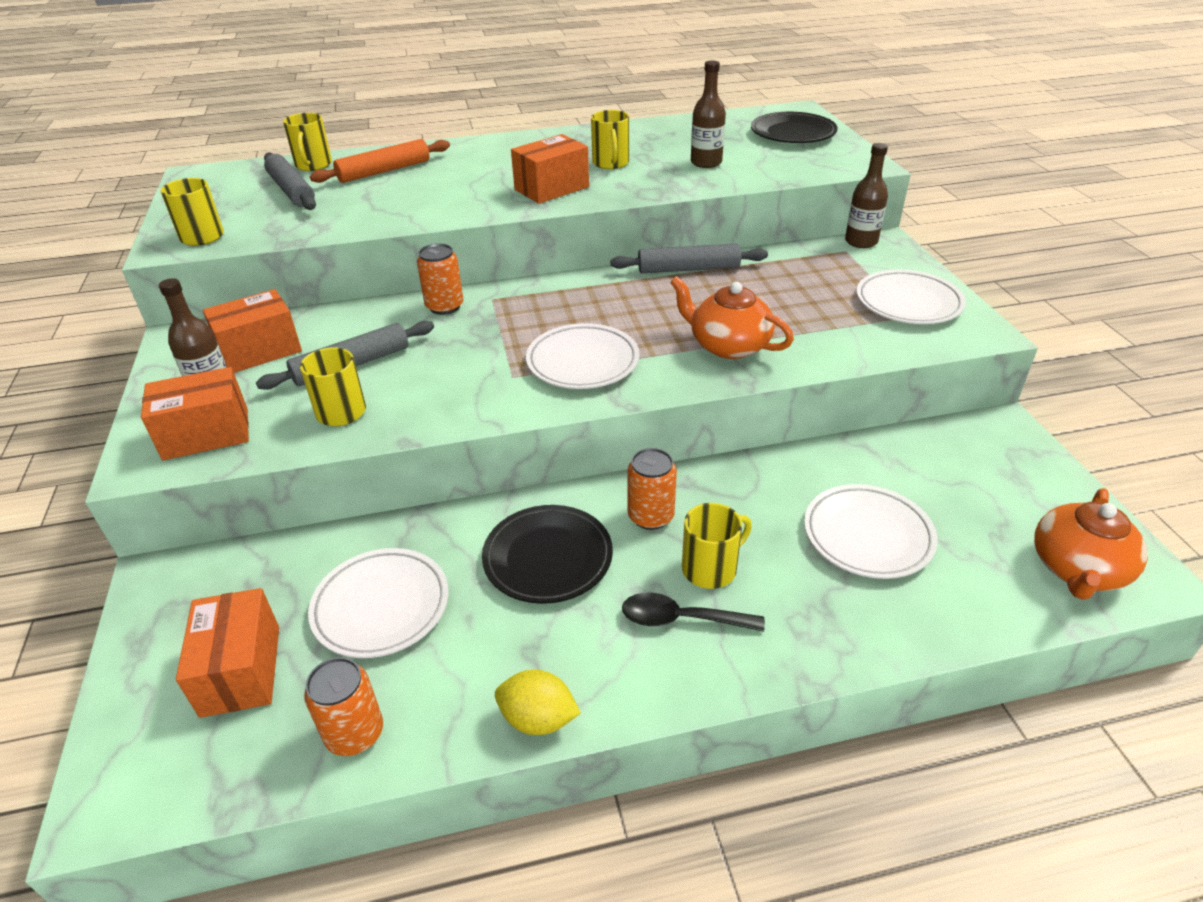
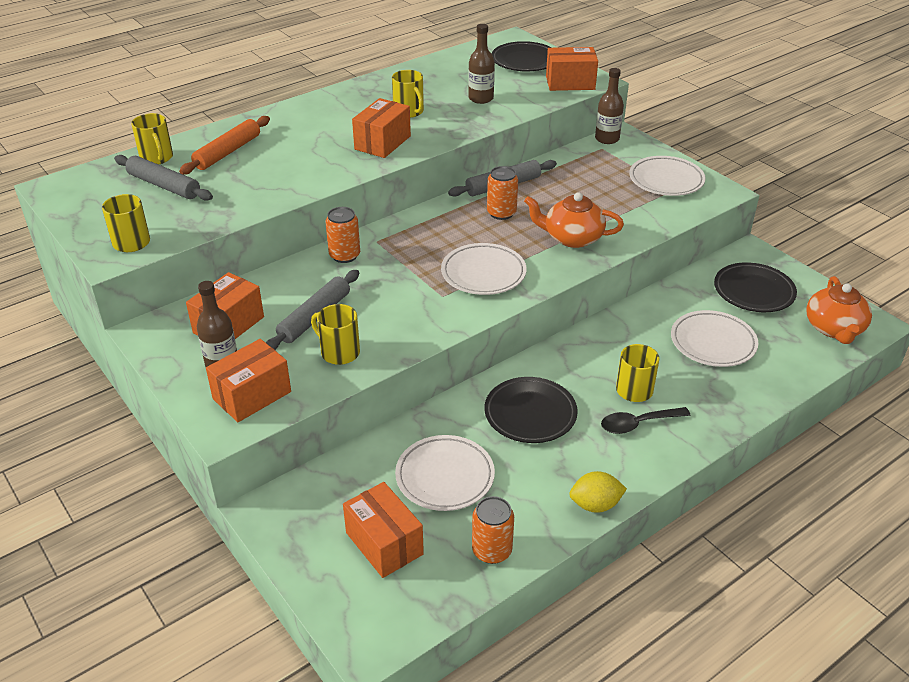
camera: 25 degrees left, 0 degrees up
(650, 516) = (576, 368): orange can -> orange can (501, 213)
(831, 162) = (570, 83): none -> orange box
(975, 481) = (753, 291): none -> black plate

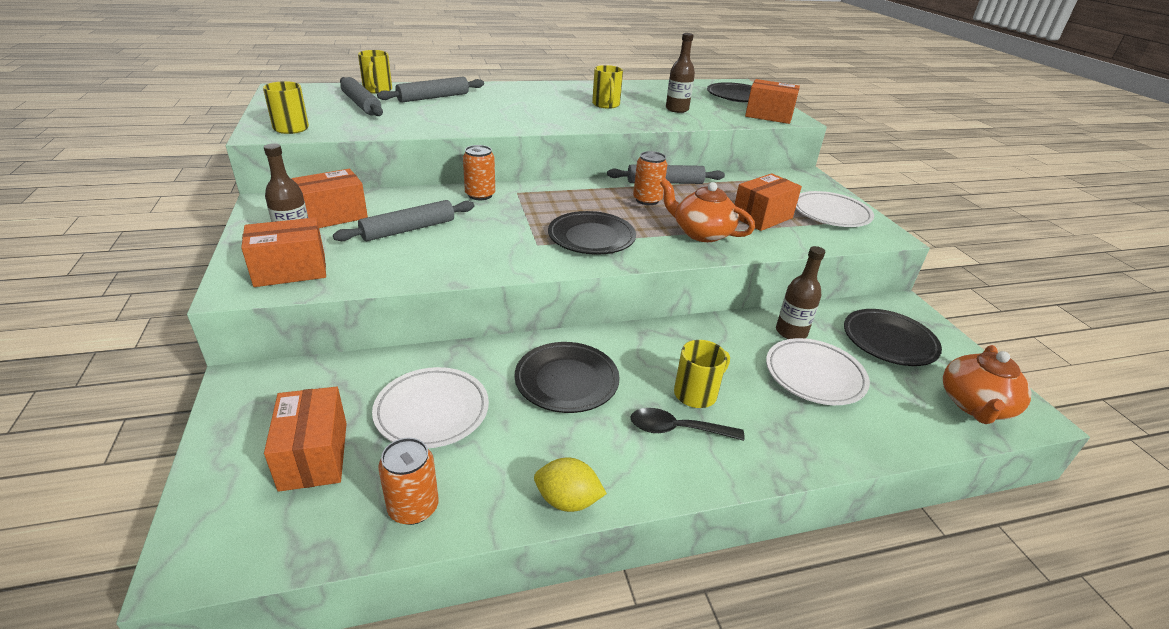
camera: 20 degrees right, 5 degrees down
(227, 152) = (433, 97): orange rolling pin -> grey rolling pin
(339, 352) = (401, 260): yellow mug -> none
(382, 143) = (563, 117): orange box -> orange box (762, 217)
(483, 273) = (591, 238): white plate -> black plate
(607, 139) = (790, 173): brown bottle -> brown bottle (791, 332)

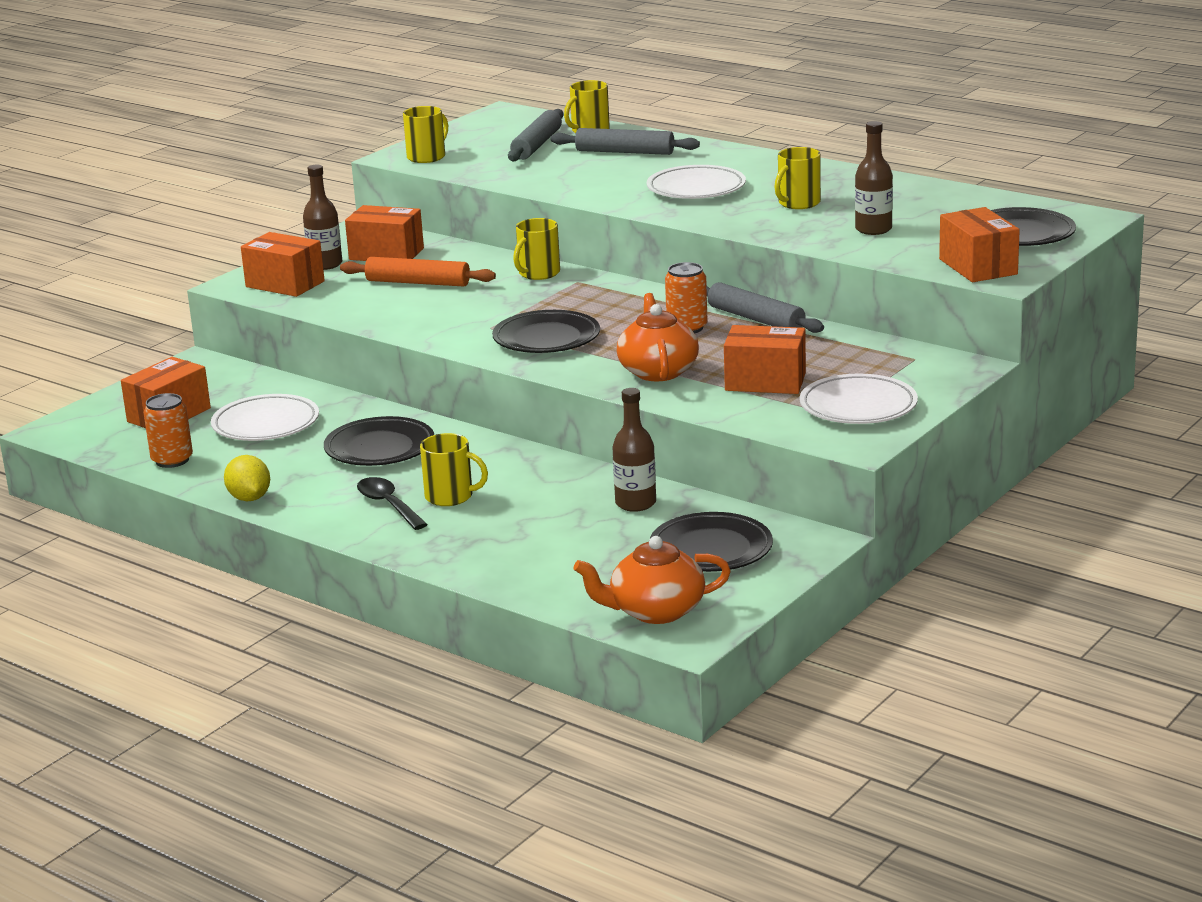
camera: 55 degrees right, 10 degrees down
(408, 229) = (418, 283): grey rolling pin -> orange rolling pin
(480, 195) = (538, 273): orange can -> yellow mug
(814, 375) = (571, 532): white plate -> white plate (696, 189)

